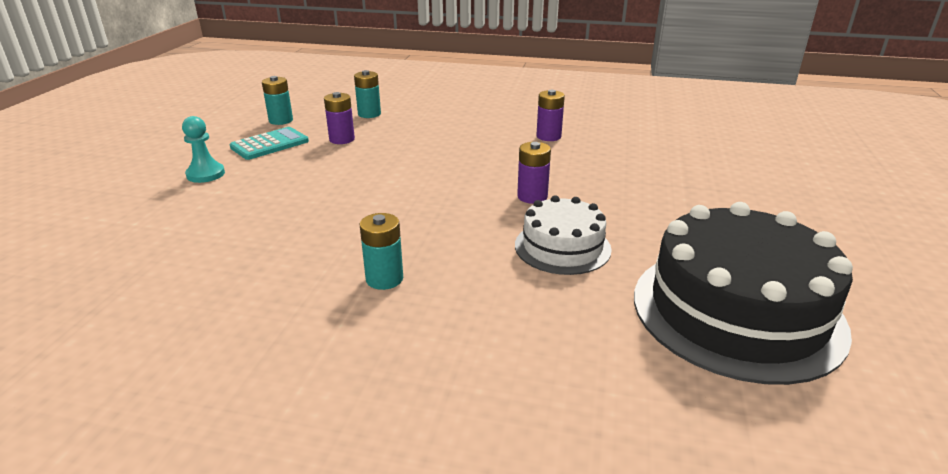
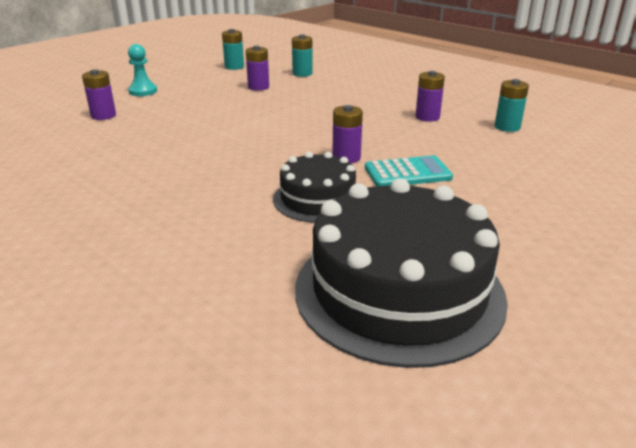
camera: 30 degrees right, 0 degrees up
(195, 217) = (103, 115): none -> purple battery
(270, 144) = (206, 81): turquoise calculator -> turquoise calculator (407, 173)
(384, 279) = (161, 182): turquoise battery -> turquoise battery (507, 127)
(562, 247) = (317, 199): white cake -> black cake

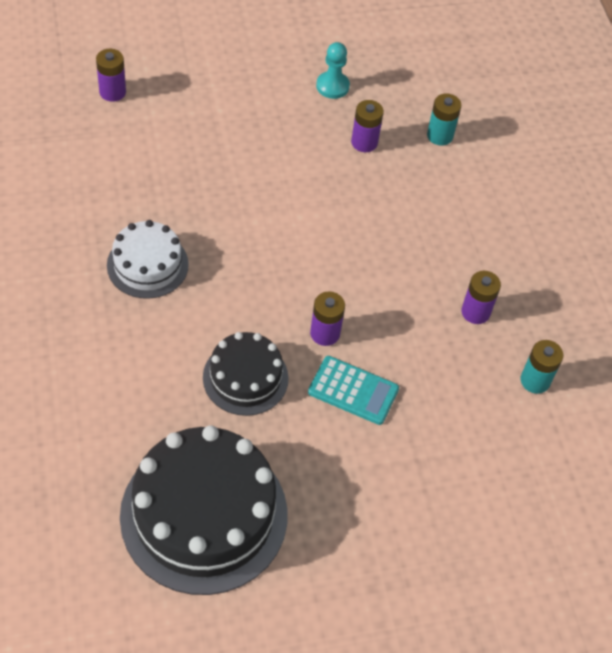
camera: 30 degrees right, 25 degrees up
(103, 115) = (173, 120): purple battery -> purple battery (112, 92)
(143, 91) = (242, 85): turquoise pawn -> turquoise pawn (332, 86)
(156, 177) = (147, 265): none -> white cake
(234, 67) = (379, 74): turquoise battery -> none

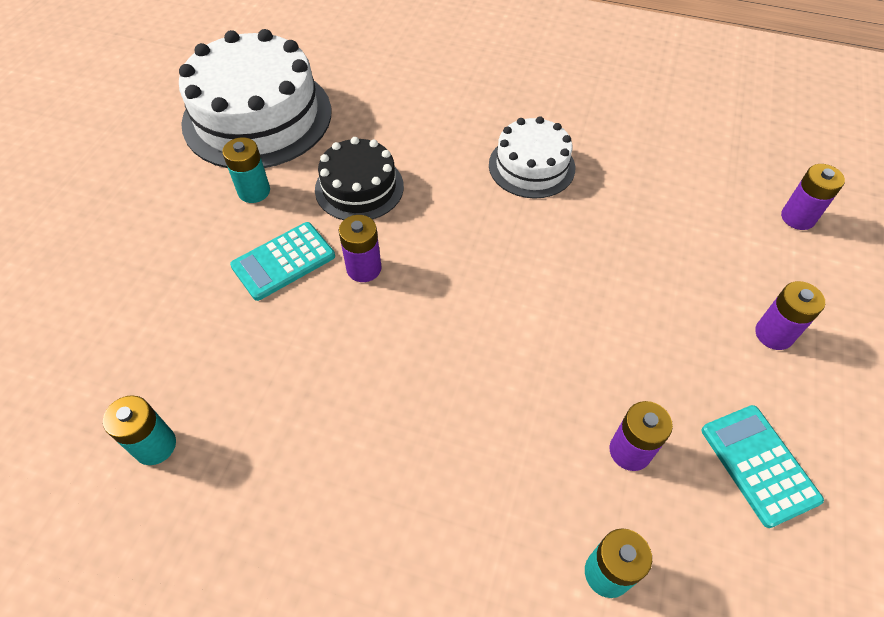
camera: 125 degrees right, 0 degrees up
(204, 514) = (257, 117): black cake -> white cake
(298, 457) = (254, 191): none -> turquoise battery
(332, 86) = (759, 464): turquoise pawn -> turquoise calculator
(475, 312) = (288, 434): purple battery -> purple battery (774, 334)

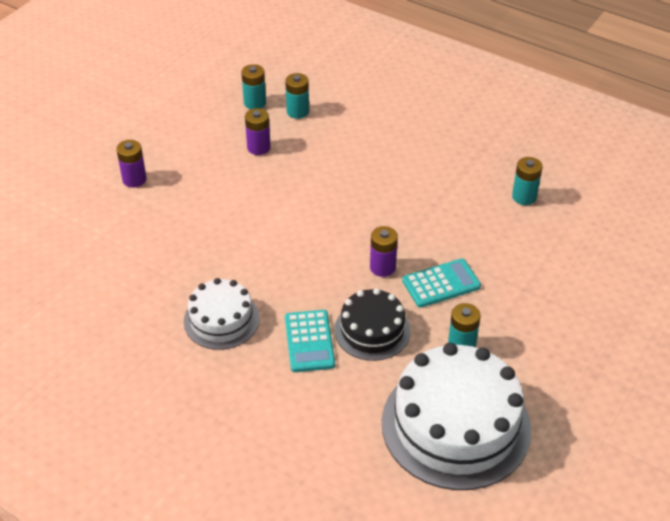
camera: 165 degrees left, 10 degrees down
(702, 578) = (255, 103): none -> turquoise battery
(759, 464) = (195, 131): turquoise calculator -> turquoise calculator (309, 341)
(797, 217) = (50, 239): purple battery -> none

